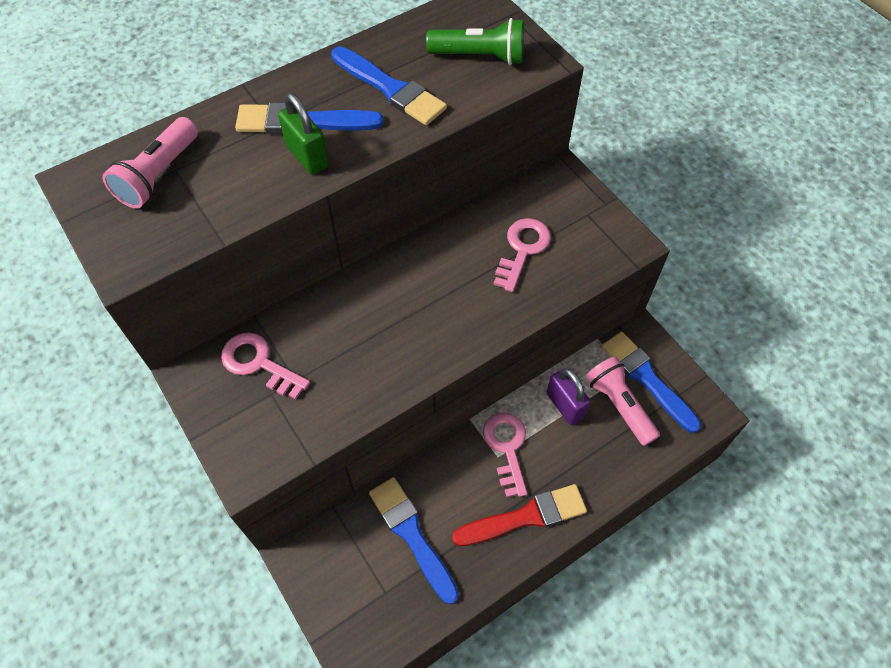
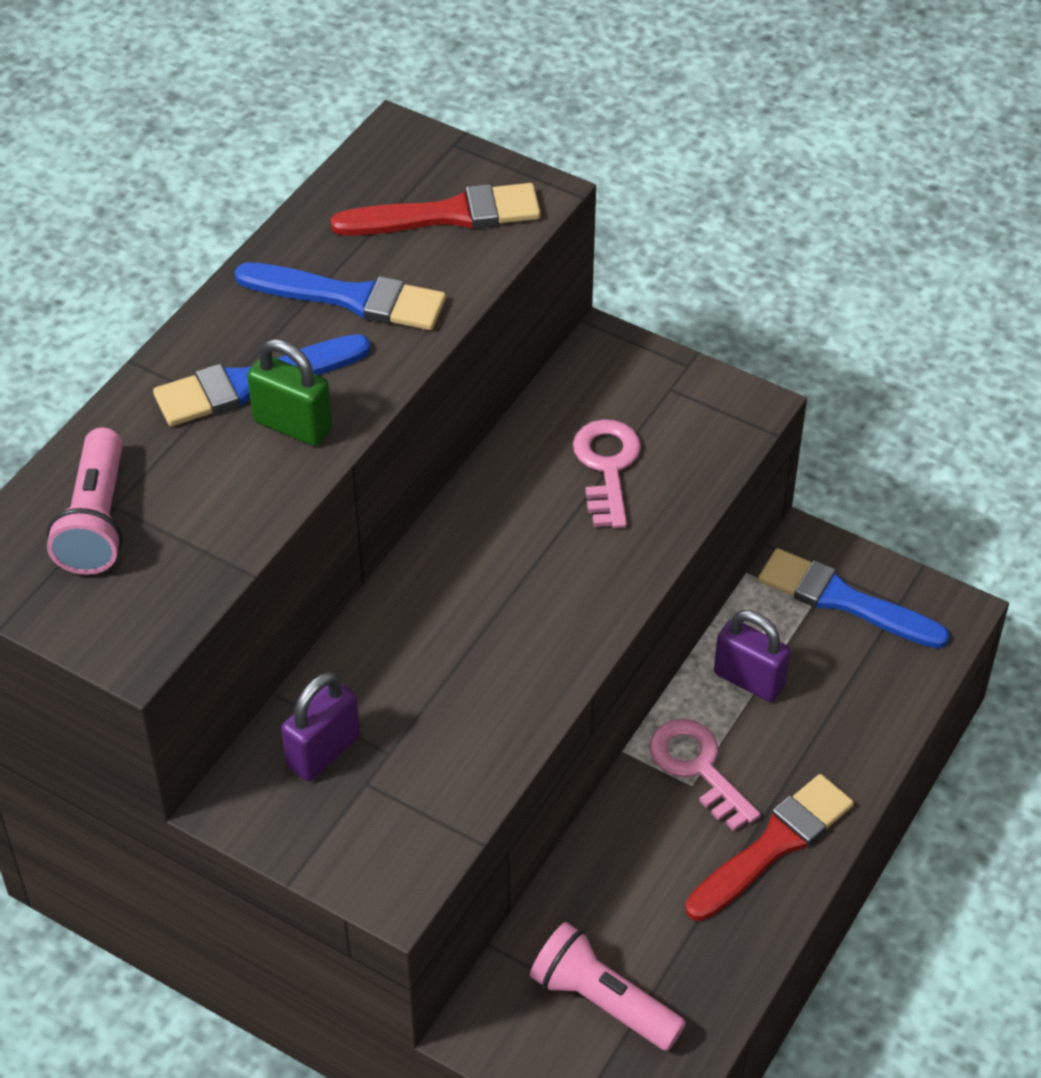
camera: 25 degrees left, 10 degrees down
(259, 363) = (323, 751): pink key -> purple padlock
(411, 535) = (627, 934): blue brush -> none
(480, 56) = (447, 215): green flashlight -> red brush
(619, 405) = (824, 650): pink flashlight -> pink flashlight (602, 1001)

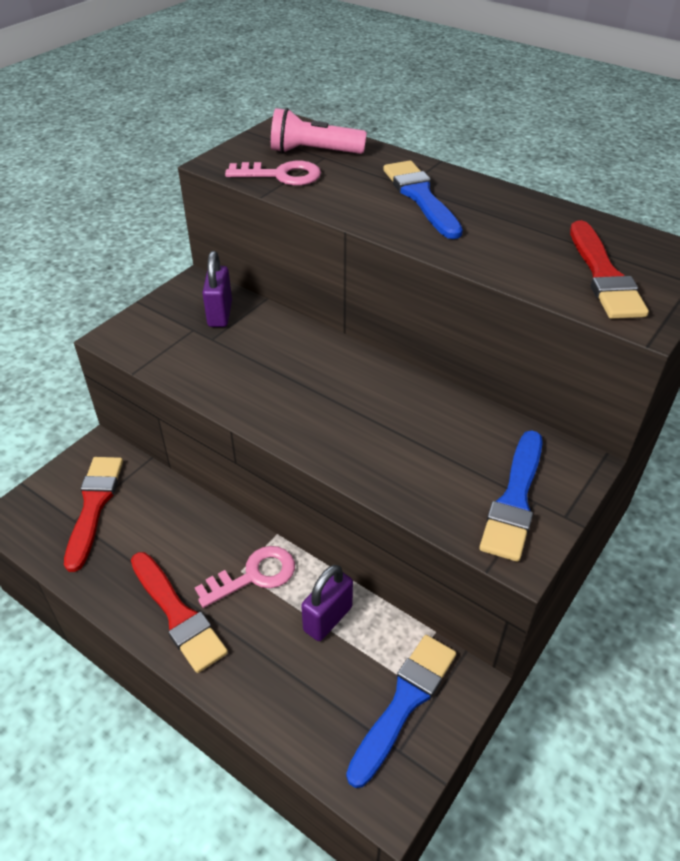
camera: 95 degrees right, 5 degrees down
(292, 425) = (382, 210): green padlock -> none
(323, 751) = (220, 314): purple padlock -> purple padlock turned 45 degrees clockwise
(350, 298) = (504, 232): blue brush -> blue brush (515, 500)
(602, 1001) = (94, 506): pink flashlight -> red brush
(607, 467) = (445, 454): pink key -> pink key (281, 175)

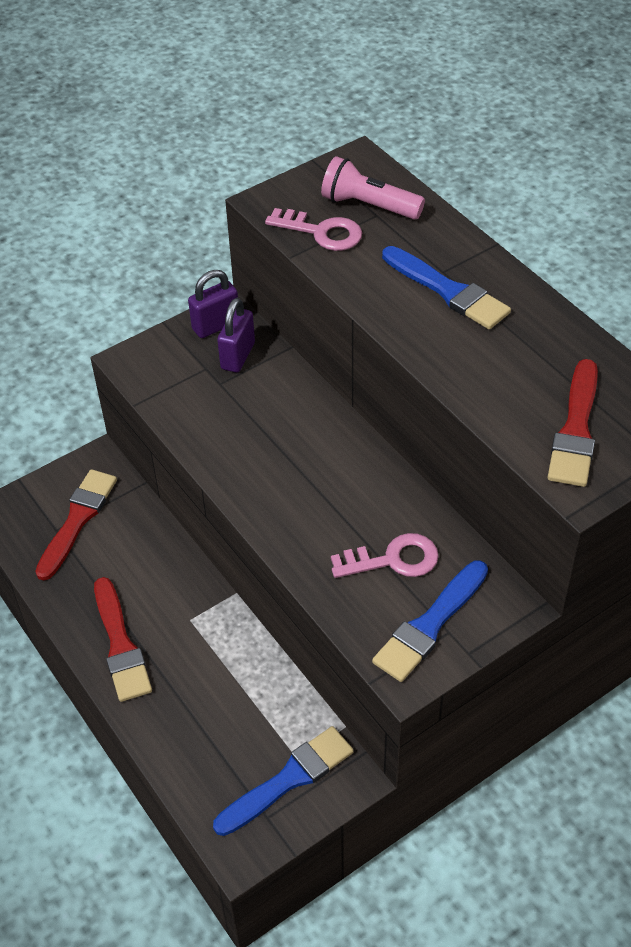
camera: 20 degrees right, 5 degrees up
(254, 576) = (200, 628): pink key -> pink key (393, 560)
(328, 619) = (251, 686): purple padlock -> purple padlock (216, 325)
(420, 197) = (448, 291): blue brush -> blue brush turned 135 degrees clockwise

